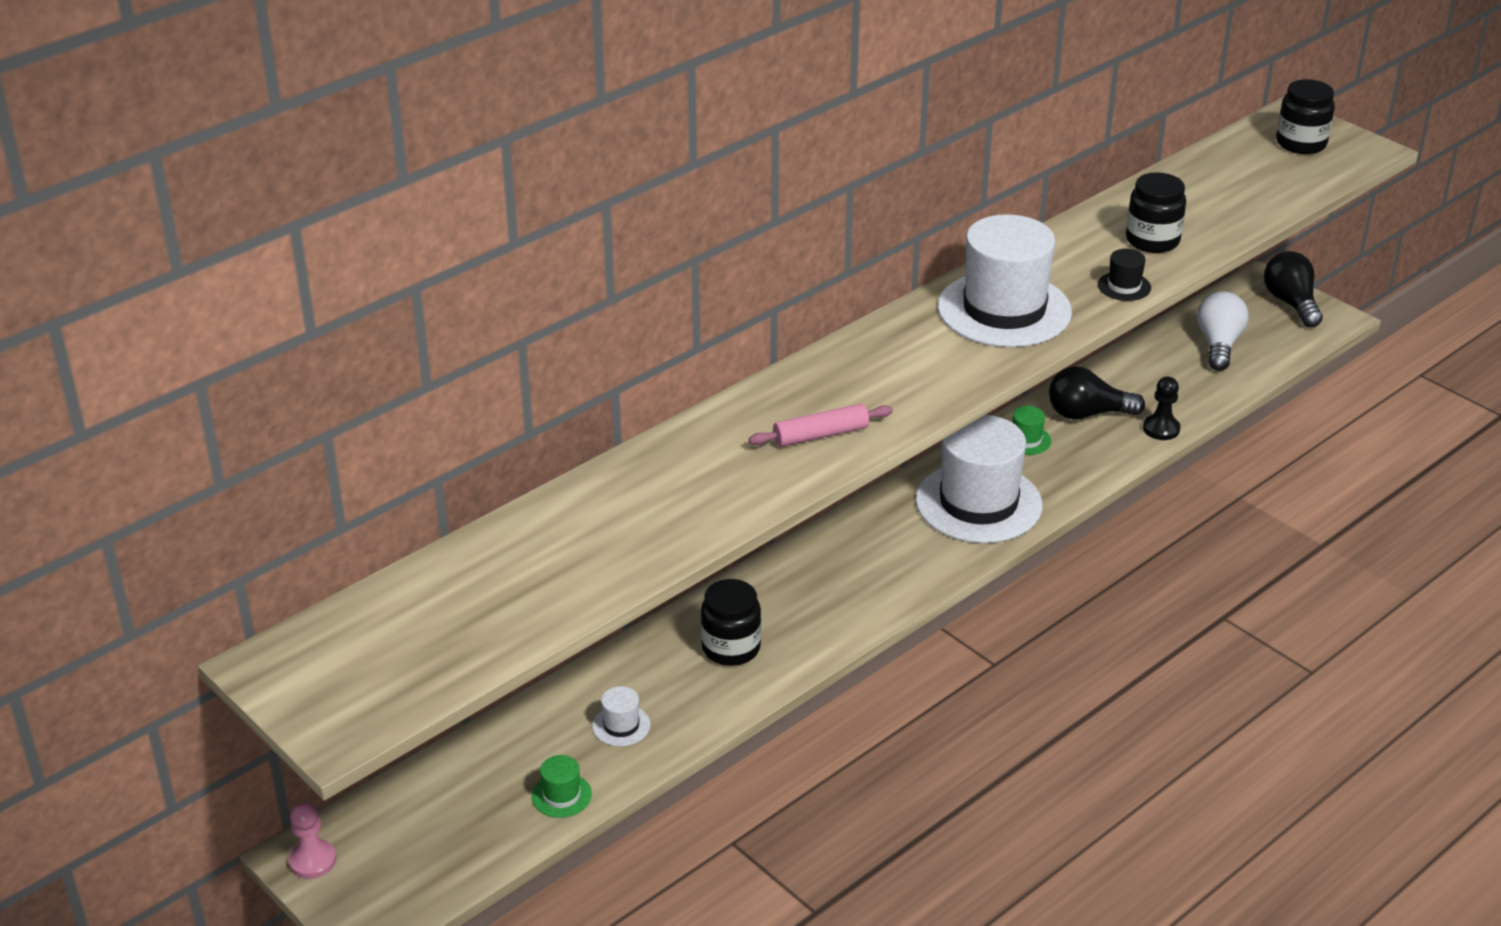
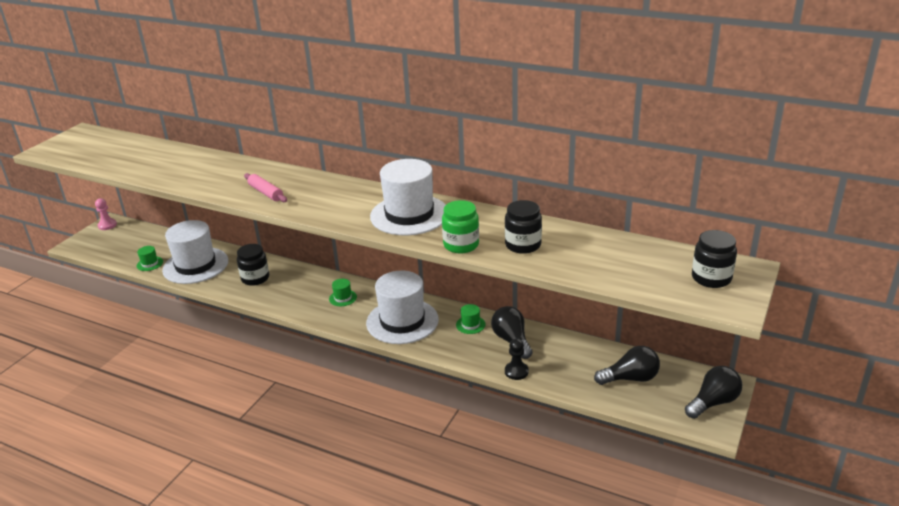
camera: 70 degrees right, 5 degrees down
(621, 725) = (195, 265): white hat -> white hat, size x2.48
(869, 552) = (343, 298): none -> green hat
(1124, 286) = (461, 245): black hat -> green jar
(1219, 345) = (630, 378): white light bulb -> black light bulb

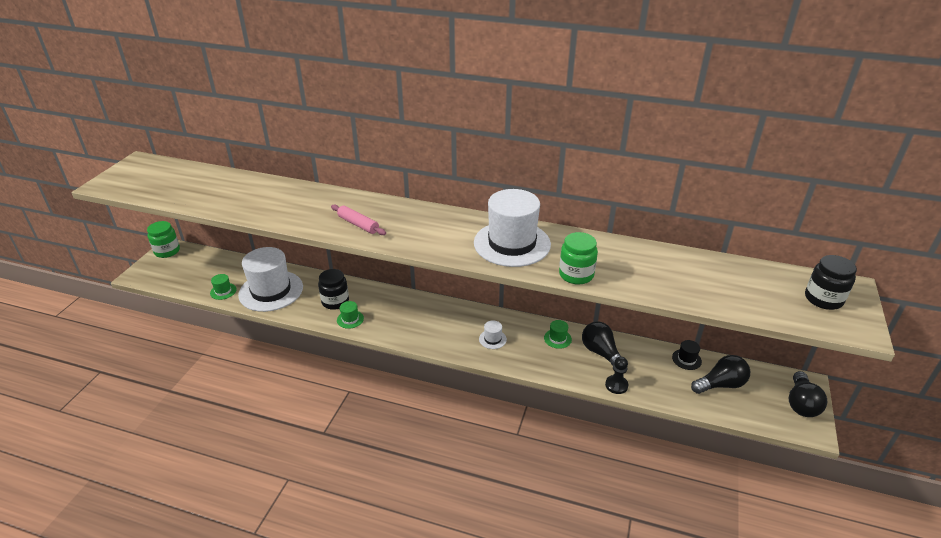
camera: 10 degrees left, 5 degrees up
(107, 225) = (167, 251): pink pawn -> green jar
(343, 298) = (427, 318): green hat -> green hat (350, 319)
(402, 321) = (492, 339): white hat -> white hat, size x0.40
(523, 245) = (635, 272): black jar -> none
(602, 352) = (686, 359): none -> black hat
(713, 402) = (801, 404): black light bulb -> black light bulb turned 150 degrees clockwise

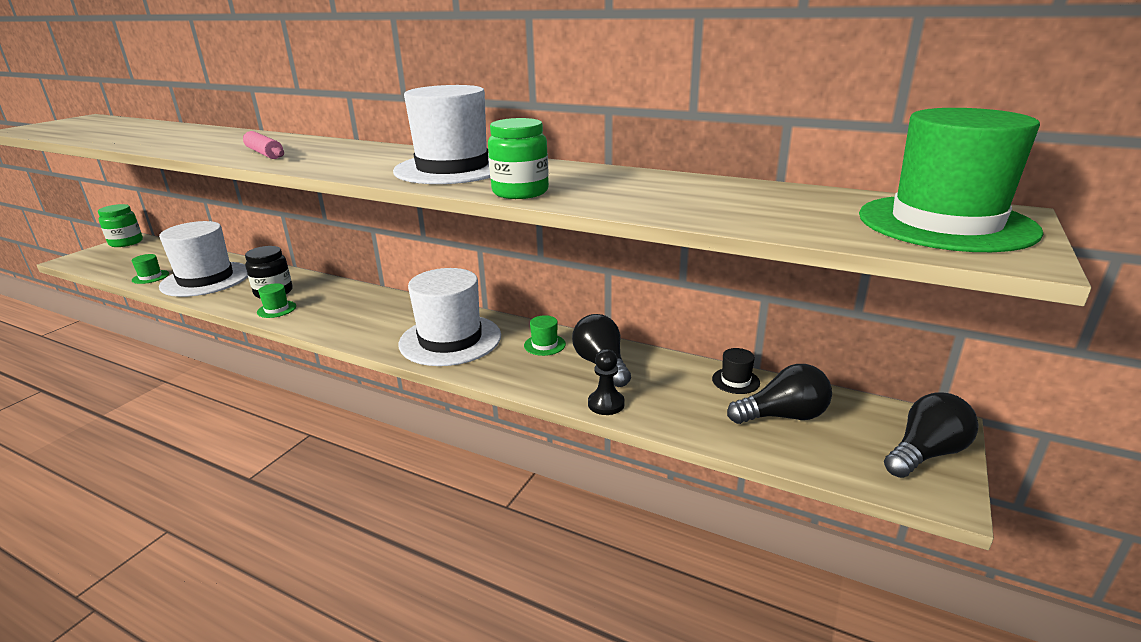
camera: 10 degrees right, 10 degrees down
(492, 339) = (450, 340): white hat -> white hat, size x2.48
(801, 404) = (925, 453): black light bulb -> black light bulb turned 150 degrees counterclockwise
(823, 299) = (945, 223): black jar -> green hat

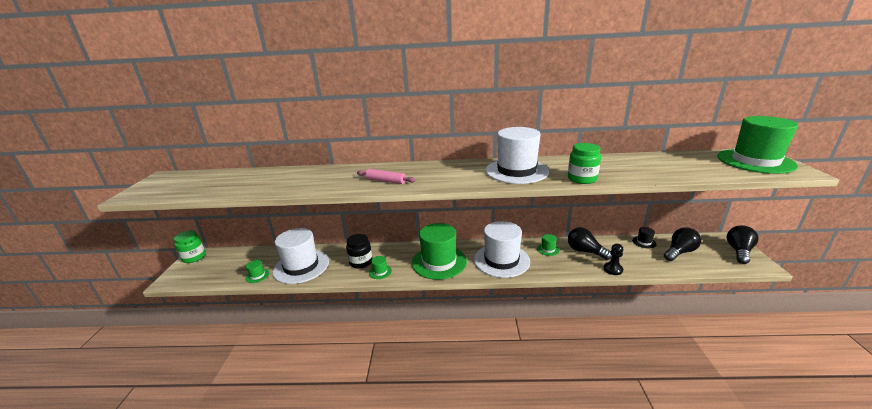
camera: 25 degrees left, 0 degrees up
(364, 318) = (439, 262): none -> green hat

